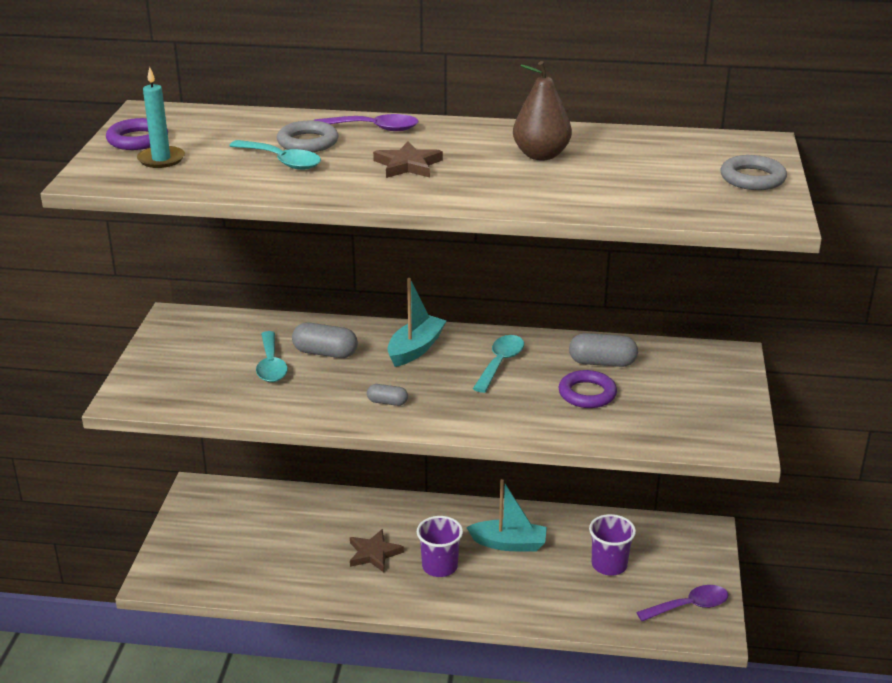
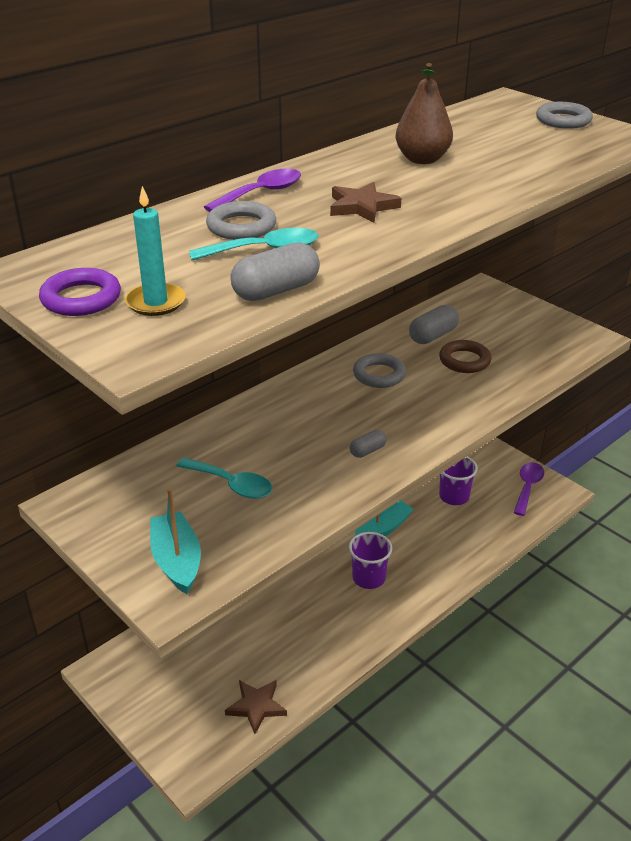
camera: 50 degrees left, 5 degrees up
(325, 353) = (252, 447): grey capsule -> grey capsule (276, 290)
(374, 553) = (315, 605): brown star -> brown star (256, 706)
(415, 349) = (308, 401): turquoise boat -> turquoise boat (177, 561)
(500, 363) = (379, 375): turquoise spoon -> grey ring
(587, 394) = (464, 360): purple ring -> brown ring

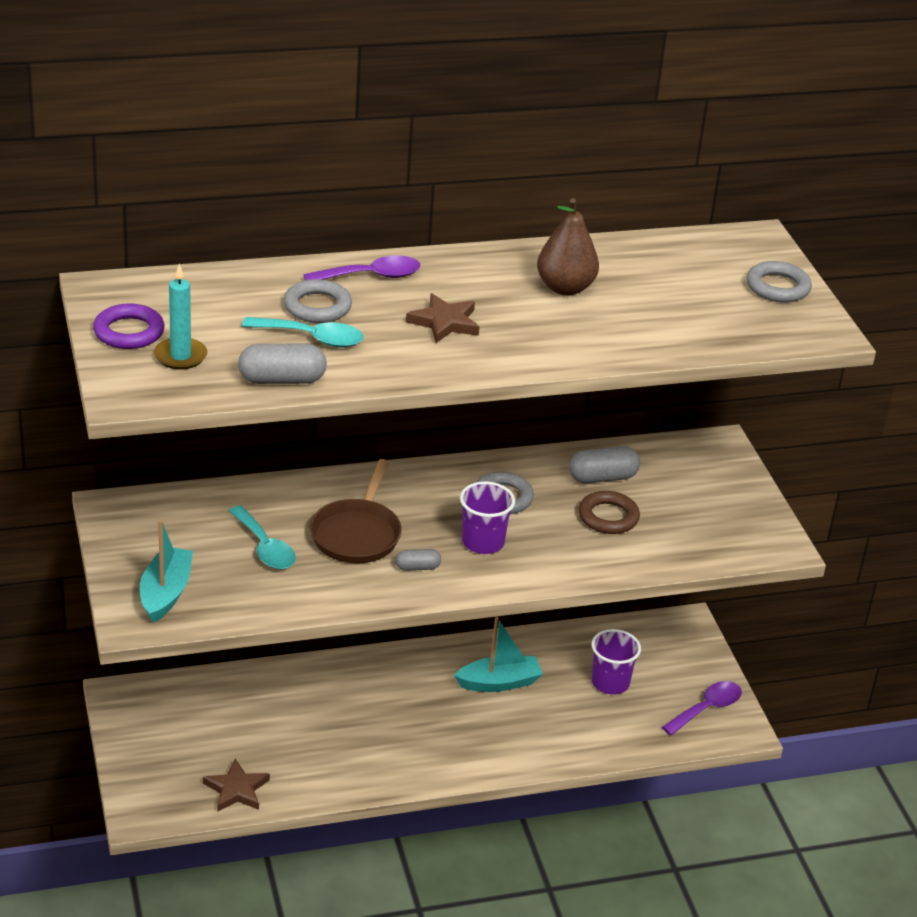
camera: 25 degrees right, 0 degrees up
(297, 443) = (357, 534): none -> brown pan
(368, 578) = (441, 724): purple cup -> purple cup (483, 542)

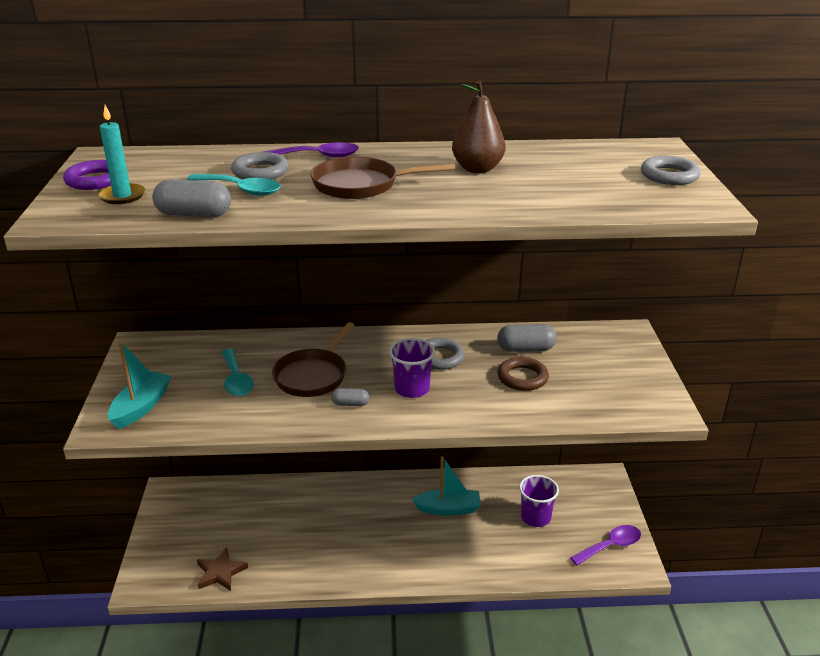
camera: 15 degrees right, 5 degrees down
(444, 322) = (361, 185): brown star -> brown pan

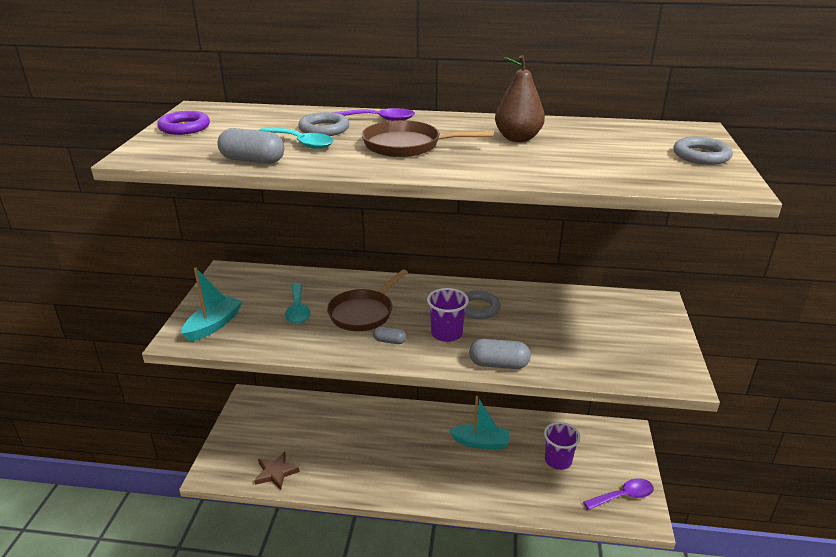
camera: 10 degrees right, 0 degrees up
(122, 196) = (200, 141): turquoise candle -> none
(522, 378) = (549, 334): brown ring -> none
(525, 349) = (558, 308): grey capsule -> grey capsule (498, 364)

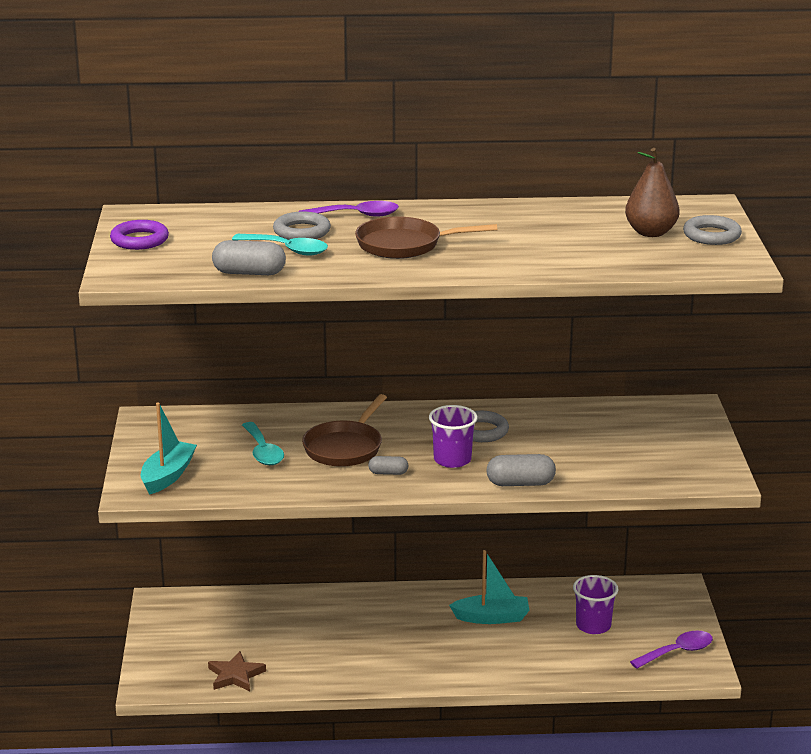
camera: 10 degrees left, 5 degrees down
(518, 138) = (520, 228): brown pear -> brown pear (650, 232)

